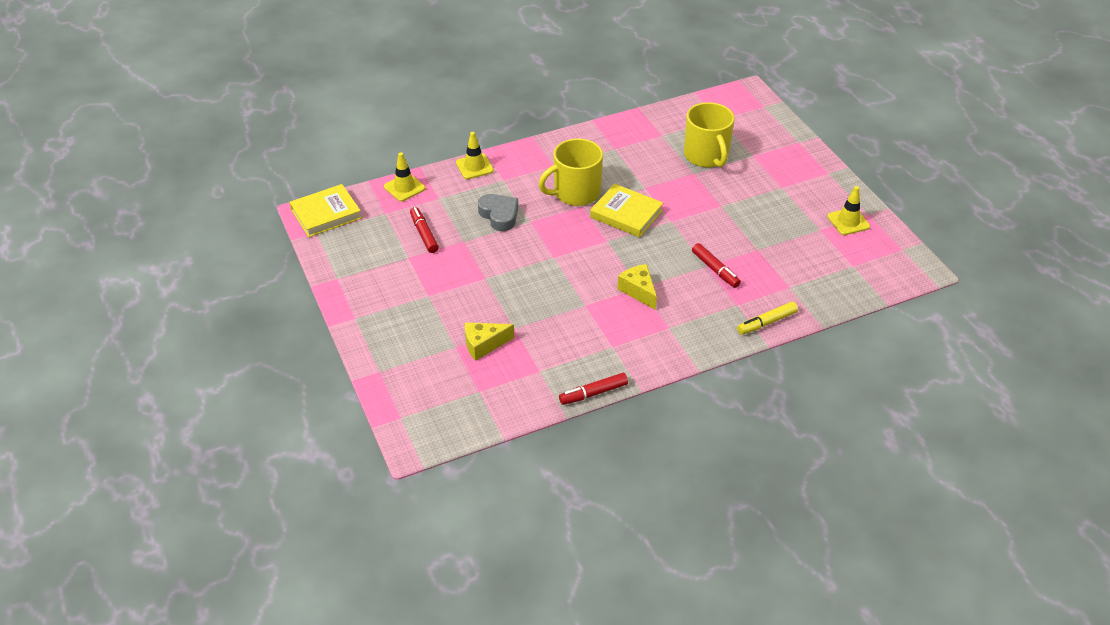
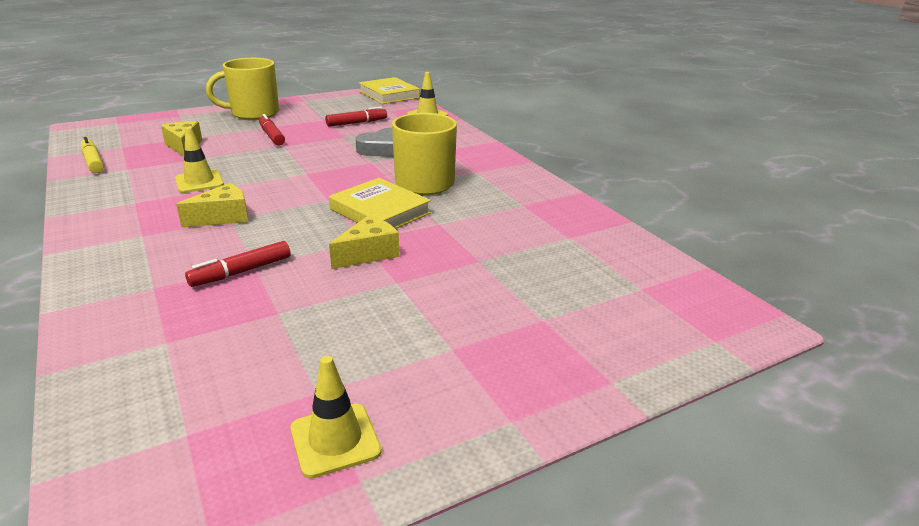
camera: 85 degrees right, 15 degrees down
(474, 167) = (465, 138): yellow traffic cone -> yellow traffic cone (199, 182)
(593, 393) = (68, 192): red marker -> red marker (272, 136)
(626, 214) = (380, 211): yellow book -> yellow book turned 75 degrees counterclockwise
(688, 217) = (368, 253): none -> yellow cheese
(706, 156) = (527, 272): yellow mug -> yellow mug (254, 113)
(766, 323) = (94, 313): yellow marker -> yellow marker (93, 161)

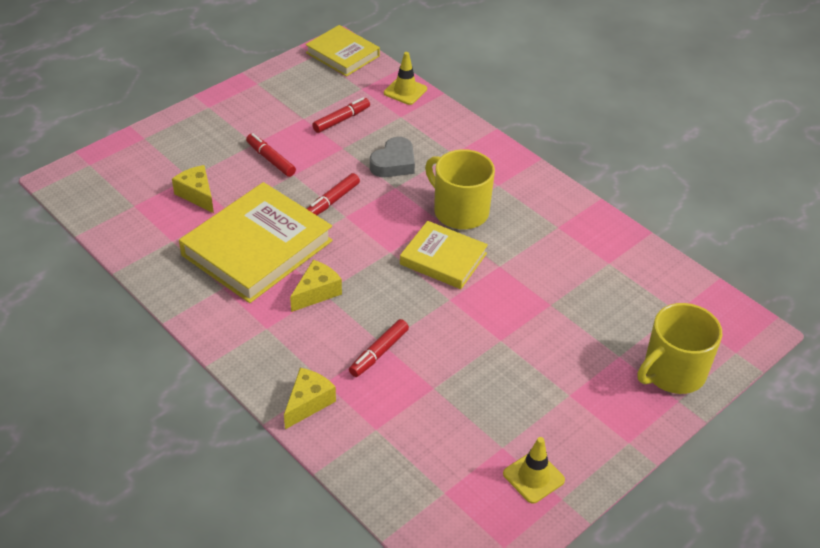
camera: 15 degrees left, 15 degrees up
(93, 161) = (129, 236): yellow marker -> none
(199, 182) = (257, 248): yellow traffic cone -> yellow book
(254, 113) = (221, 119): yellow mug -> yellow mug (672, 372)
(303, 163) = (332, 201): none -> red marker
(368, 253) = (463, 313): yellow cheese -> yellow cheese (308, 403)

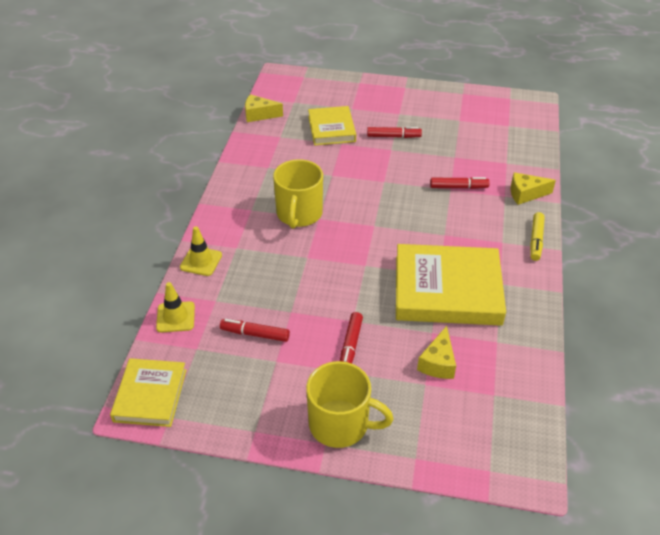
camera: 125 degrees left, 0 degrees up
(239, 355) = (536, 240): none -> yellow marker
(316, 292) = (448, 237): yellow cheese -> yellow cheese (259, 115)
(332, 201) = (357, 281): red marker -> red marker (393, 136)
(394, 163) = (280, 272): grey heart -> none
(443, 259) = (353, 199): yellow book -> yellow book (331, 129)
(533, 477) = (463, 105): yellow traffic cone -> yellow traffic cone (201, 261)
(672, 372) = (342, 89): yellow mug -> yellow mug (340, 424)

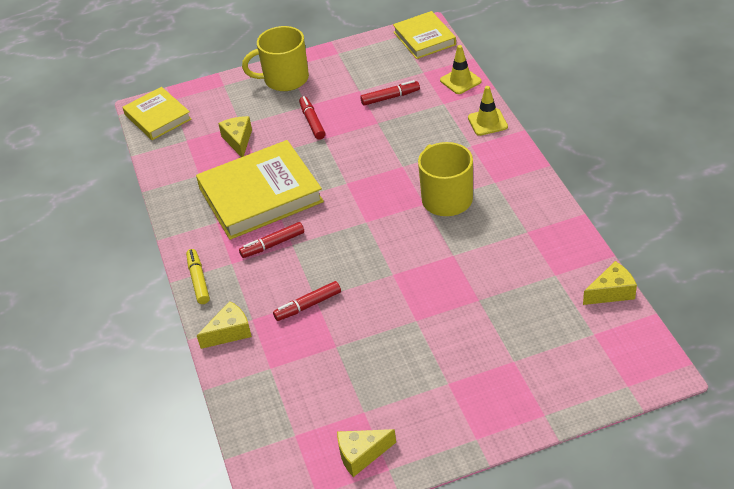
camera: 155 degrees right, 0 degrees up
(331, 129) = (508, 315): yellow book -> yellow book (158, 117)
(393, 136) = (427, 341): red marker -> red marker (272, 244)
(474, 103) = (361, 455): none -> yellow cheese

